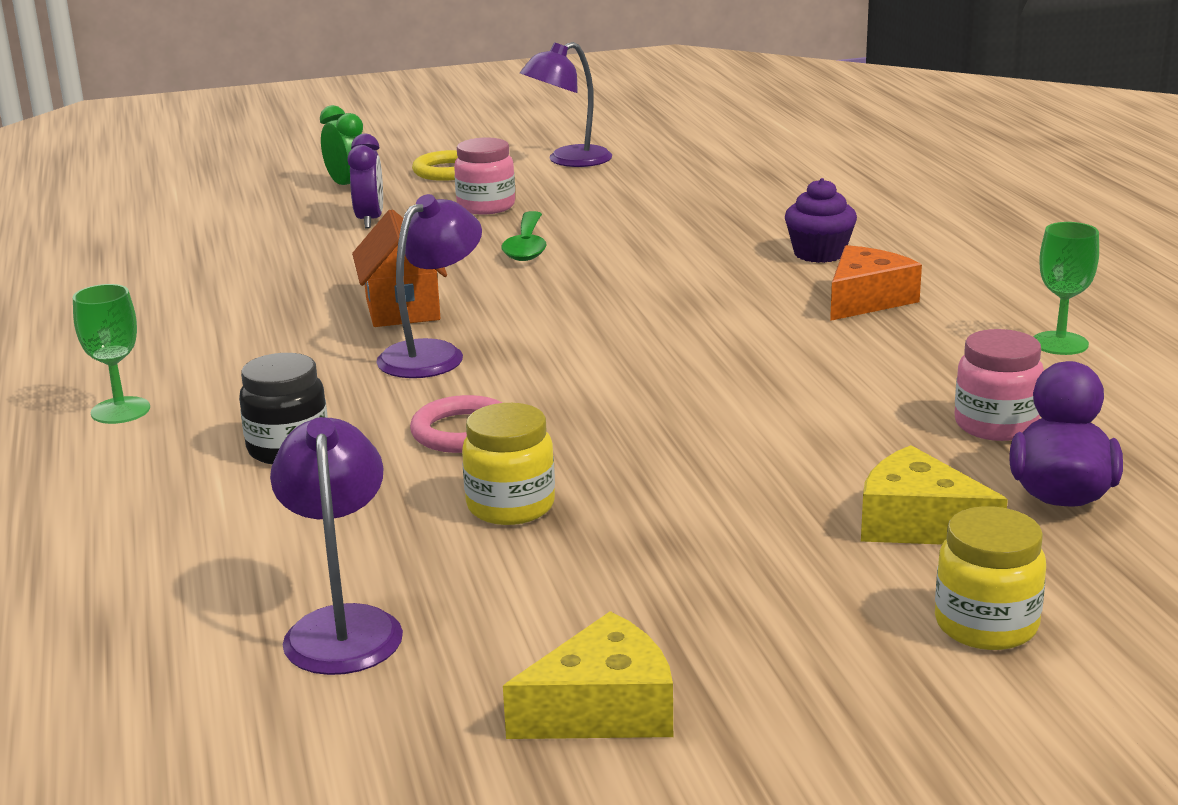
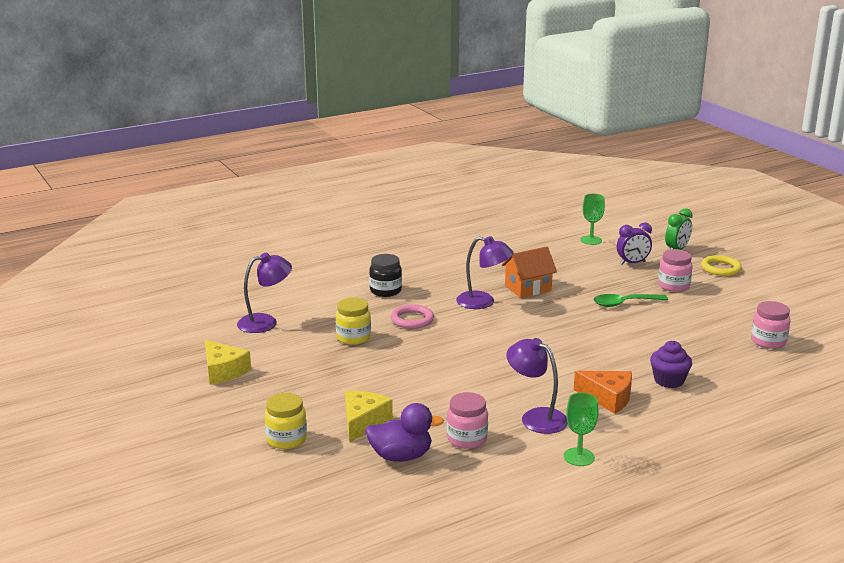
camera: 75 degrees right, 0 degrees up
(120, 410) = (405, 257): green goblet -> green goblet (591, 240)
(568, 161) = (767, 296): purple lamp -> purple lamp (536, 417)
(717, 182) = (768, 341): none -> pink jar

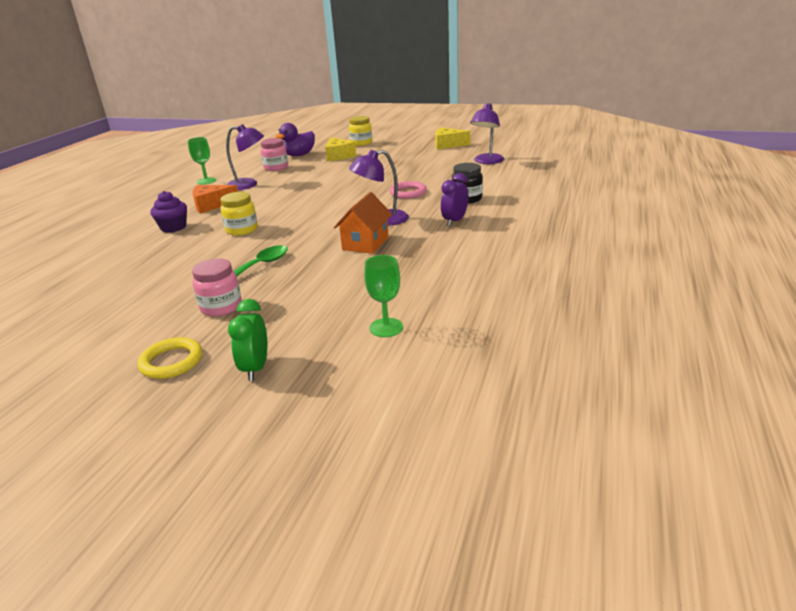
camera: 140 degrees right, 5 degrees up
(353, 337) = (421, 174): yellow jar -> yellow jar (242, 230)
(632, 263) = (296, 316): purple clock -> purple clock (454, 221)
(768, 341) = (88, 287): pink jar -> none

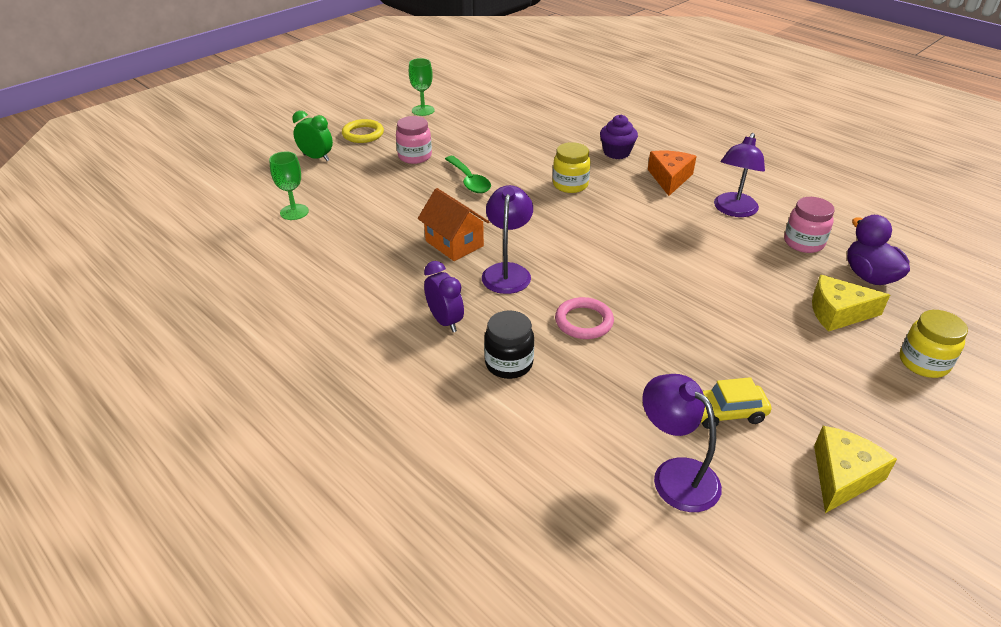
camera: 115 degrees right, 10 degrees up
(206, 181) = (775, 185): green goblet -> green goblet (423, 110)
(438, 161) = (725, 412): none -> yellow car

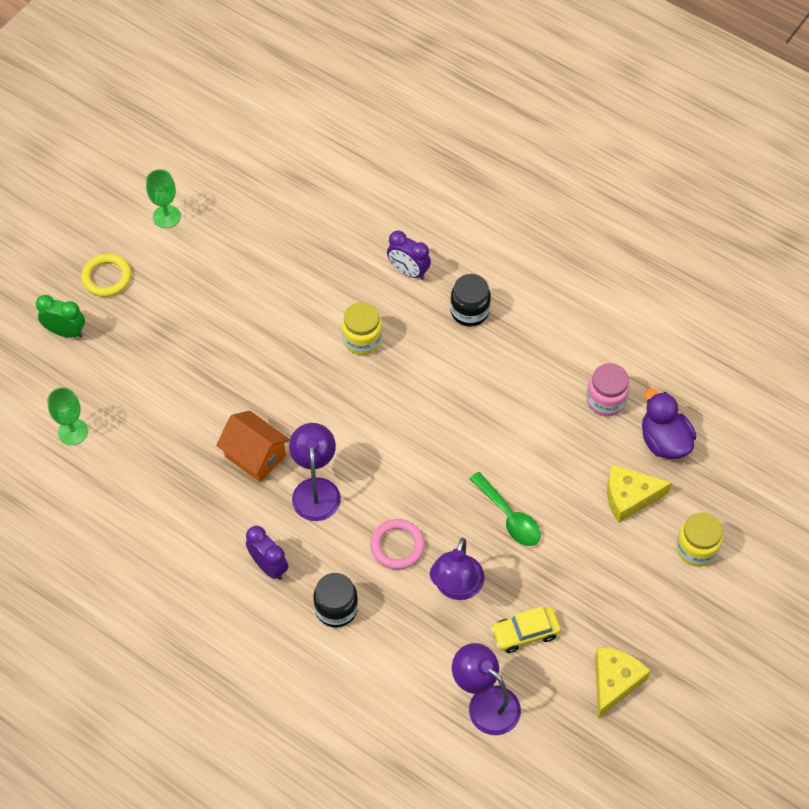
camera: 10 degrees left, 20 degrees up
(415, 156) = (179, 313): pink jar -> none
(469, 181) = (250, 349): green spoon -> green spoon (509, 517)
(616, 152) = (408, 271): purple cupcake -> purple clock
(669, 178) = (469, 311): orange cheese -> black jar
(733, 210) = (537, 358): purple lamp -> purple lamp (456, 587)

